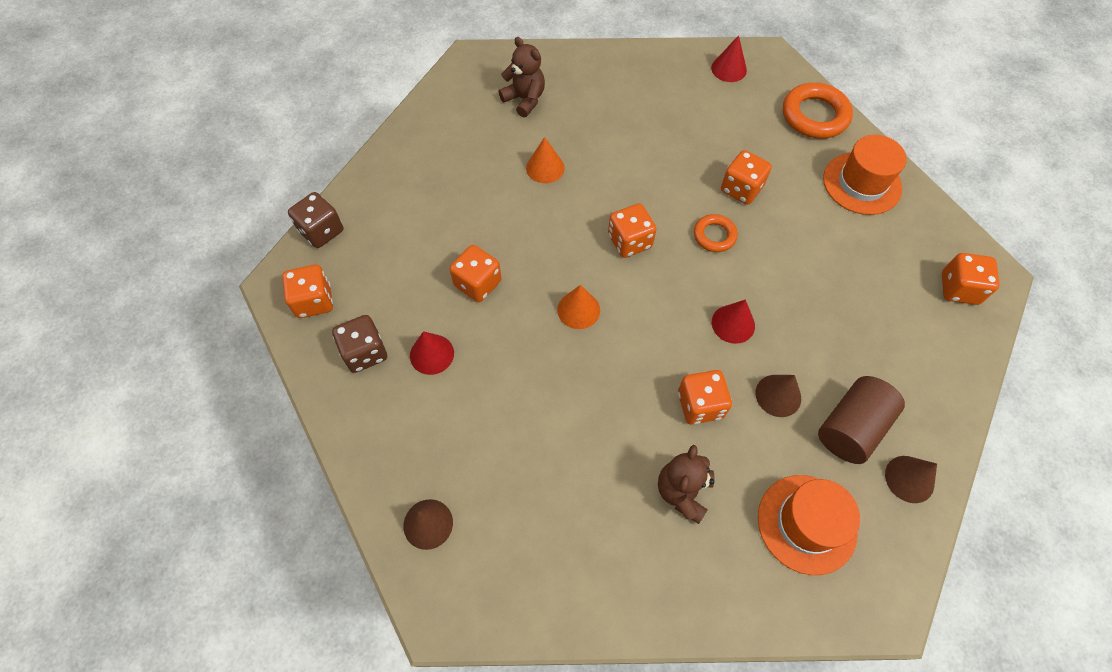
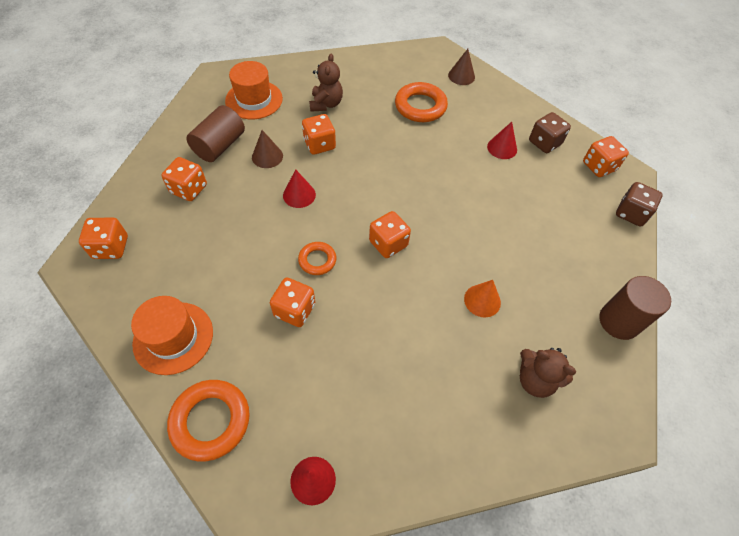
camera: 165 degrees right, 5 degrees down
(418, 129) = (619, 321): none -> brown cylinder
(478, 283) = (494, 194): orange dice -> orange dice (189, 189)
(526, 459) = (420, 106): none -> orange ring
(578, 310) = (414, 188): orange cone -> none
(909, 479) = (187, 126): brown cone -> none

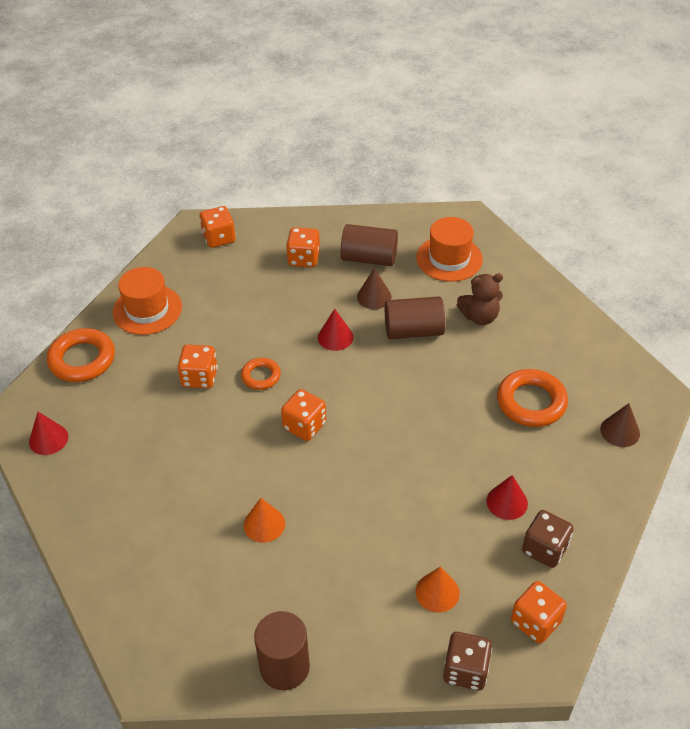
camera: 75 degrees right, 10 degrees down
(319, 144) = (413, 331): orange dice -> brown cylinder
(535, 380) = (184, 589): brown teddy bear -> none
(568, 209) = (437, 592): none -> orange cone

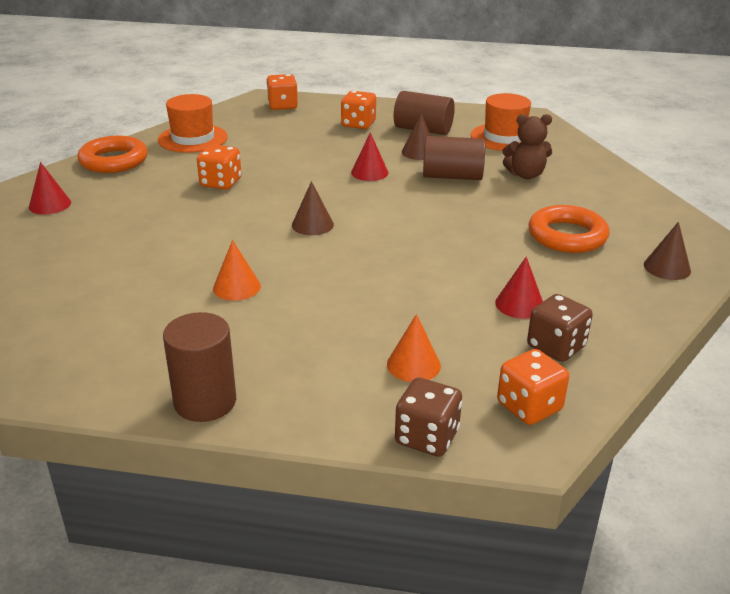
camera: 10 degrees right, 15 degrees down
(261, 376) = (282, 188): orange ring -> none
(304, 426) = (312, 225): orange dice -> brown cone

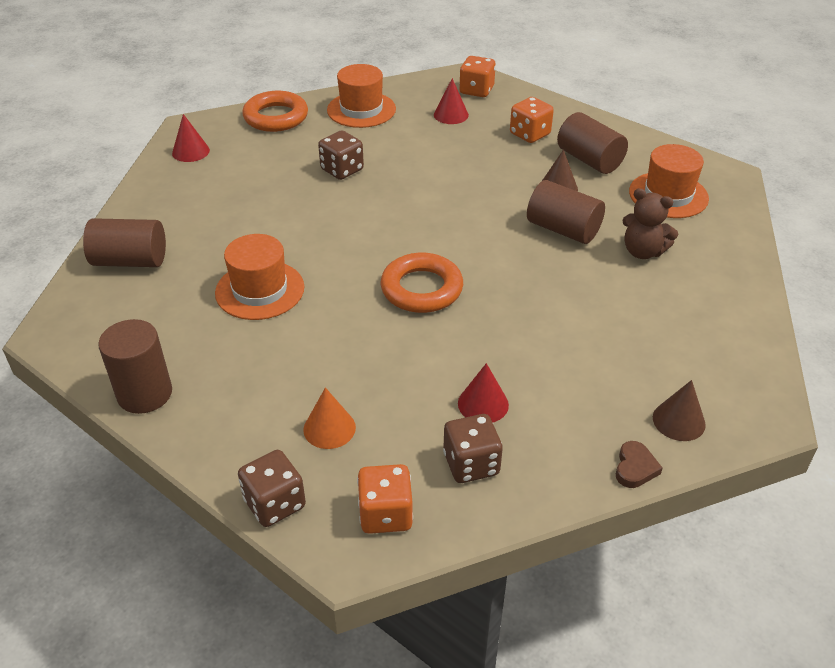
camera: 30 degrees right, 10 degrees up
(73, 303) = (130, 261): none -> brown cylinder
(221, 183) = (342, 170): orange dice -> brown dice
(236, 287) = (260, 290): orange cone -> orange hat
(312, 225) = (379, 244): brown cone -> none
(369, 172) = (486, 199): red cone -> red cone (451, 115)
(567, 236) = (610, 343): orange ring -> orange ring (421, 289)
(672, 306) = (635, 468): none -> brown heart

